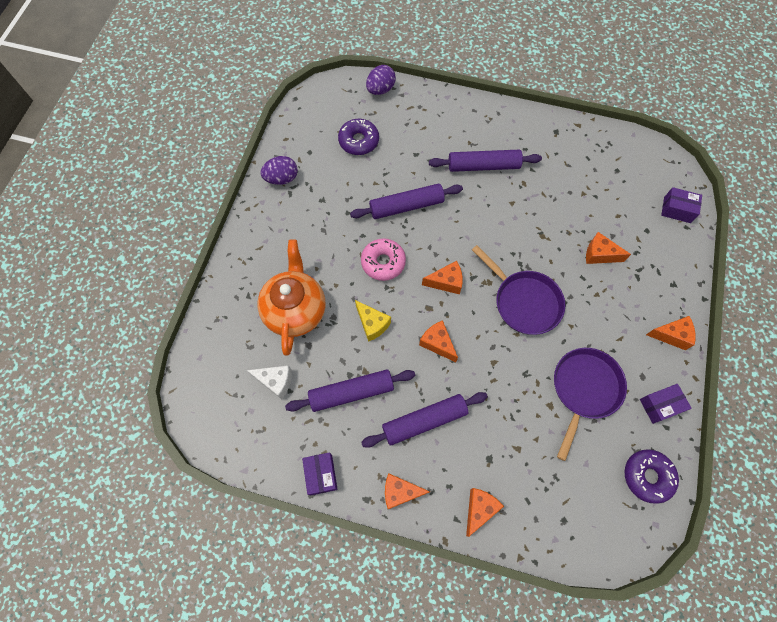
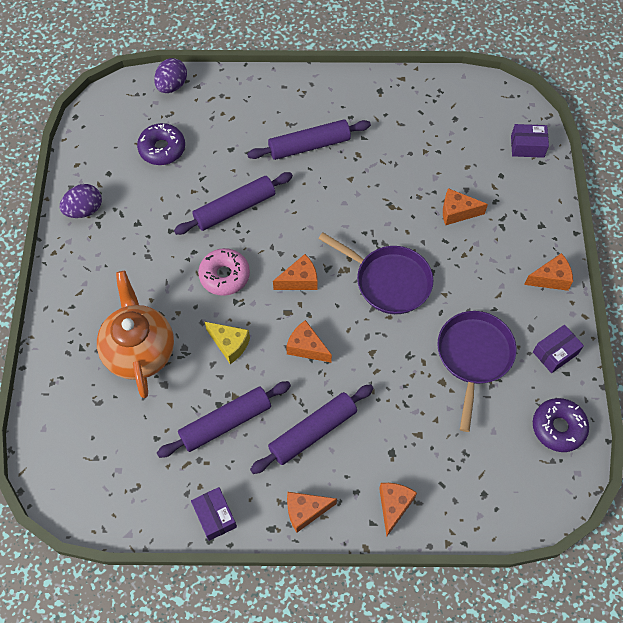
camera: 15 degrees left, 5 degrees down
(275, 381) = (138, 432): white cheese -> none

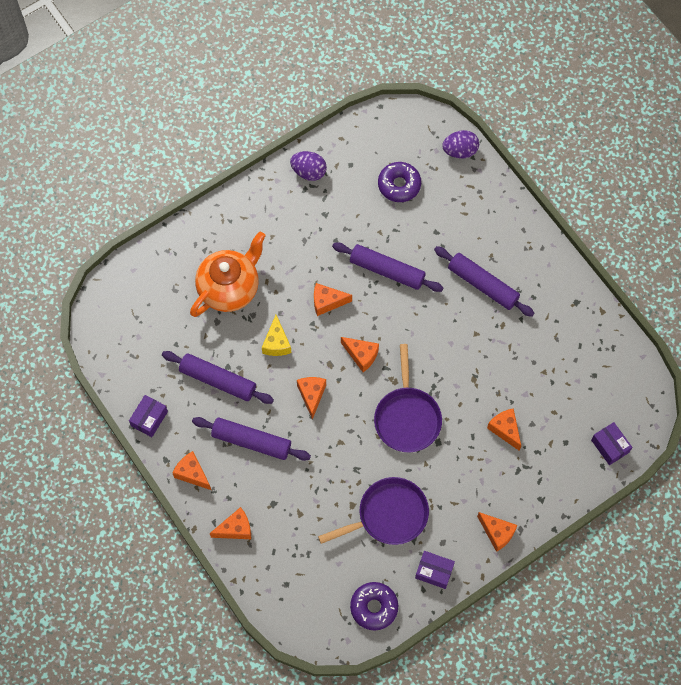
camera: 55 degrees right, 5 degrees up
(224, 275) = (327, 302): pink donut -> orange cheese

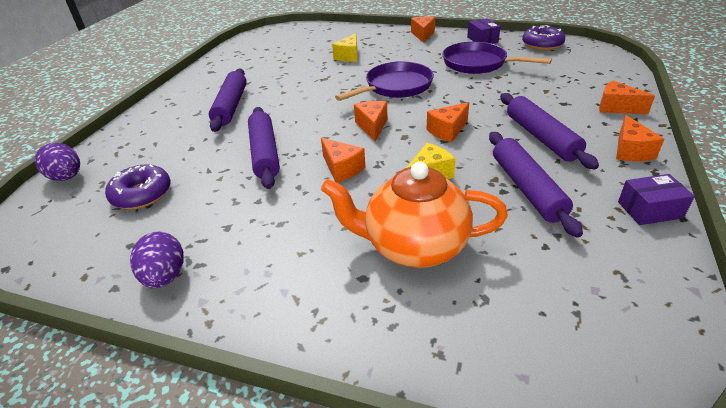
camera: 125 degrees left, 30 degrees down
(505, 430) = (349, 56): orange cheese -> yellow cheese
(610, 446) = (312, 30): purple box -> none

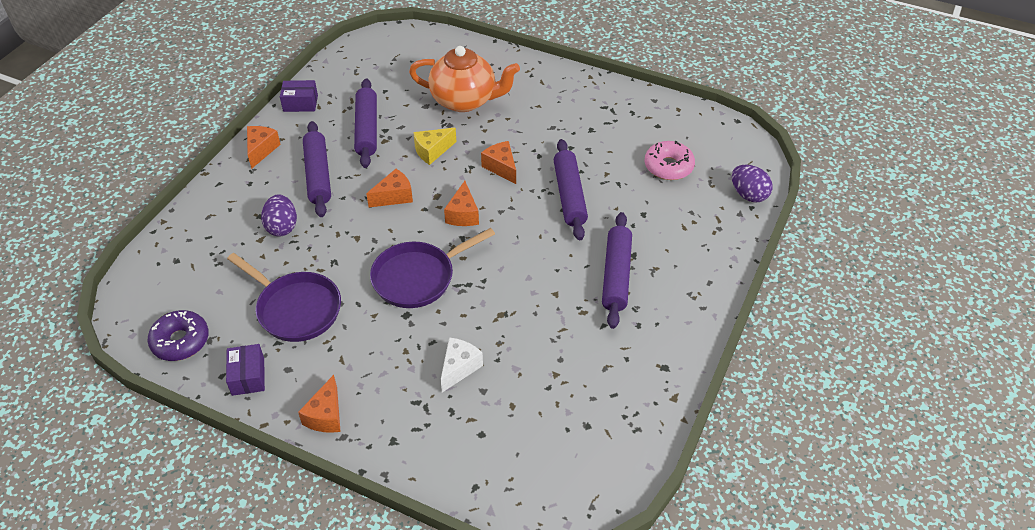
camera: 175 degrees left, 10 degrees up
(142, 194) = (668, 166): purple donut -> pink donut
(165, 276) = (624, 102): purple egg -> purple egg (282, 227)
(349, 56) = (459, 368): yellow cheese -> white cheese
(616, 108) = (219, 200): orange cheese -> none

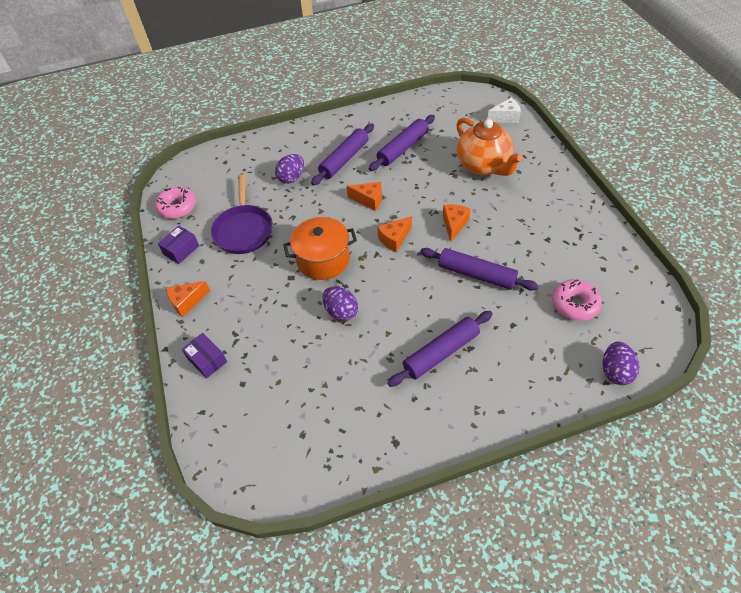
camera: 50 degrees right, 5 degrees up
(180, 341) = (177, 207): purple donut -> pink donut
(261, 150) = (333, 126): orange cheese -> none
(300, 103) = (385, 110): purple box -> purple box (207, 360)
(418, 277) = (323, 260): purple pan -> orange pot
(432, 151) = (424, 186): yellow cheese -> none
(459, 368) = (279, 333): white cheese -> white cheese (505, 117)
(493, 307) = (341, 312): none -> purple egg
(569, 195) = (476, 274): purple rolling pin -> purple rolling pin turned 75 degrees clockwise

